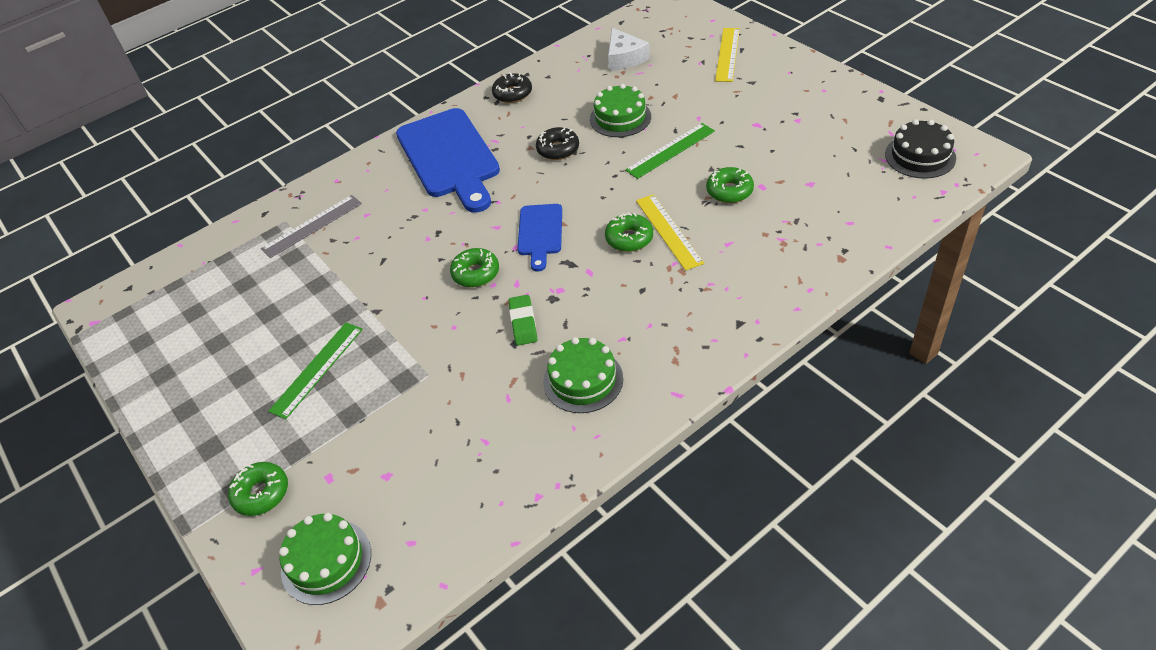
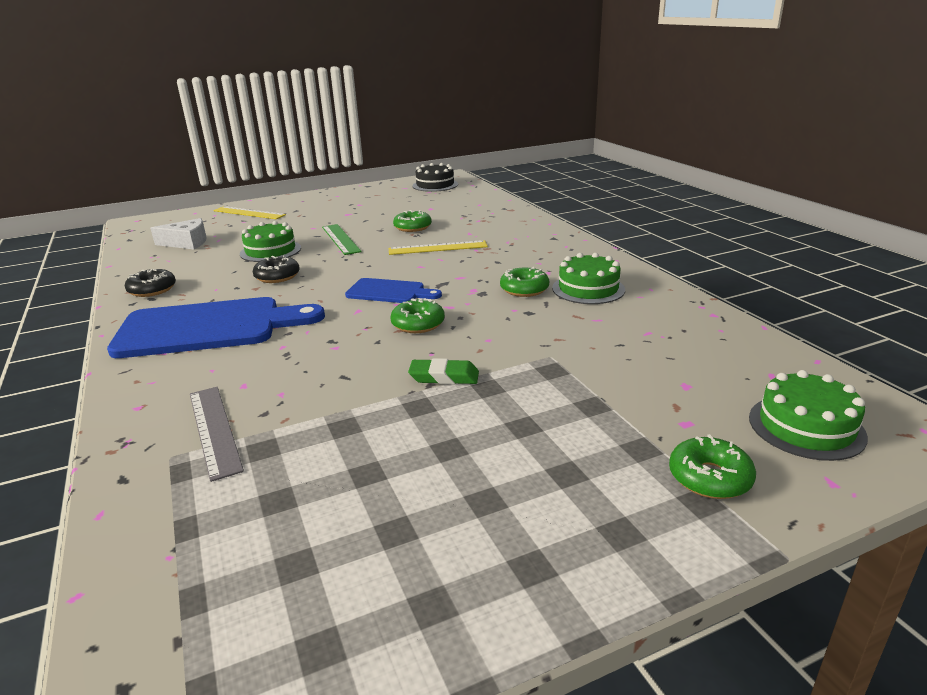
camera: 80 degrees left, 20 degrees down
(317, 369) = (506, 429): green ruler -> none
(523, 323) = (505, 307): green eraser -> green eraser (444, 377)
(629, 238) = (433, 260): green donut -> green donut (524, 289)

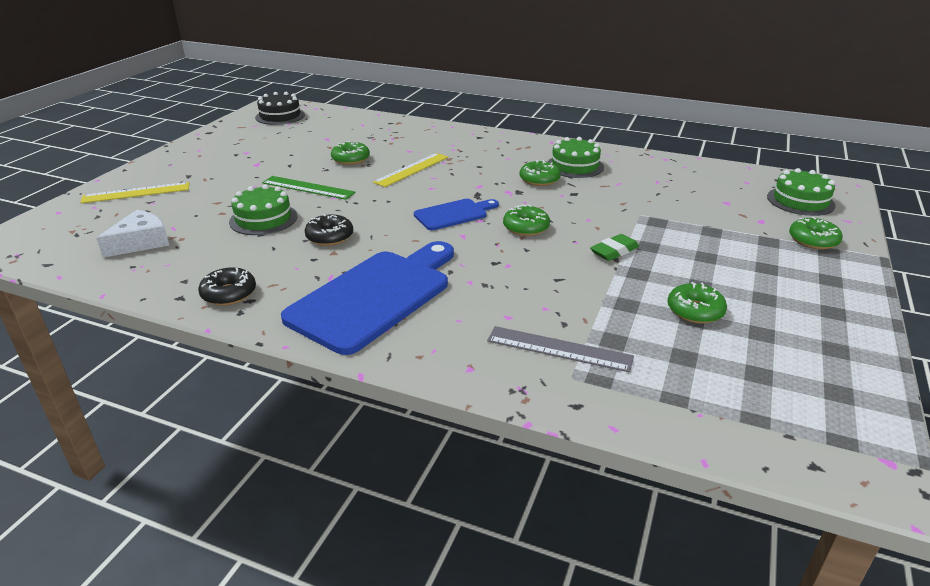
camera: 45 degrees left, 5 degrees up
(386, 468) = (695, 311): none -> green donut

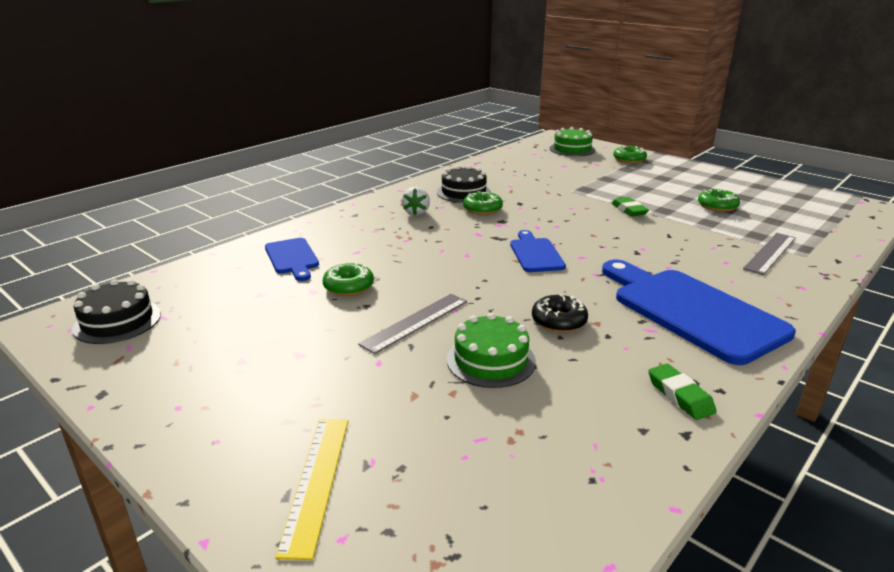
camera: 70 degrees left, 5 degrees down
(141, 242) = (517, 471): white cheese -> none
(229, 294) = (680, 396): black donut -> green eraser
(308, 188) = (415, 322): green ruler -> grey ruler
(385, 135) = (292, 258): none -> blue cutting board
(412, 169) = (412, 257): yellow ruler -> none
(505, 156) = (416, 212): none -> white strawberry
(526, 227) = (576, 230): green donut -> none
(575, 166) = (463, 192): green cake -> black cake

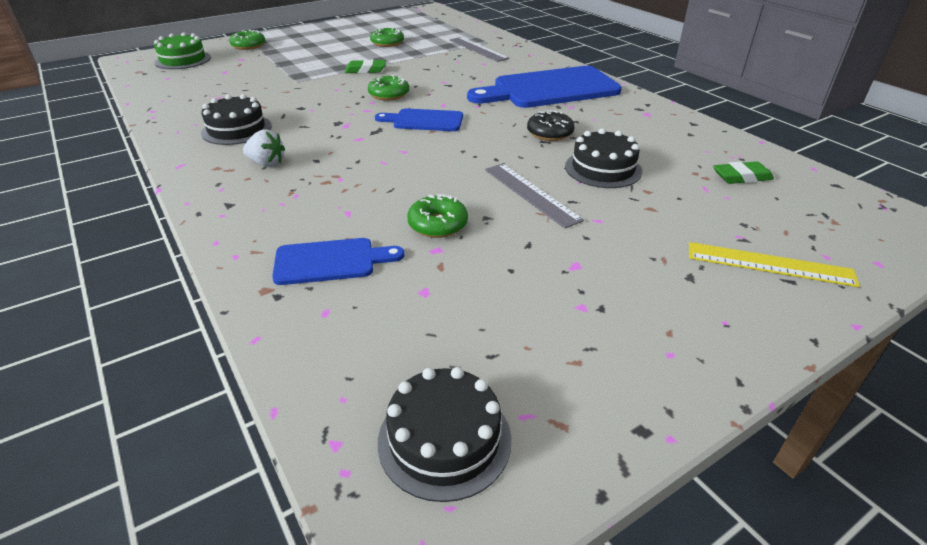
camera: 75 degrees left, 10 degrees up
(482, 209) = (297, 127): green donut -> green donut (389, 94)
(491, 360) = (603, 169): green cake -> black cake
(680, 396) = (654, 116): green eraser -> green eraser (741, 177)

